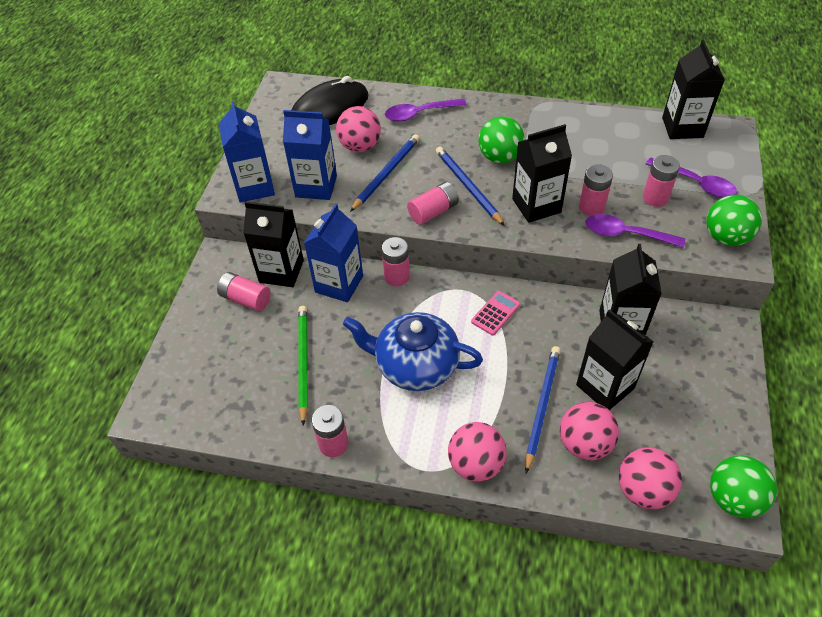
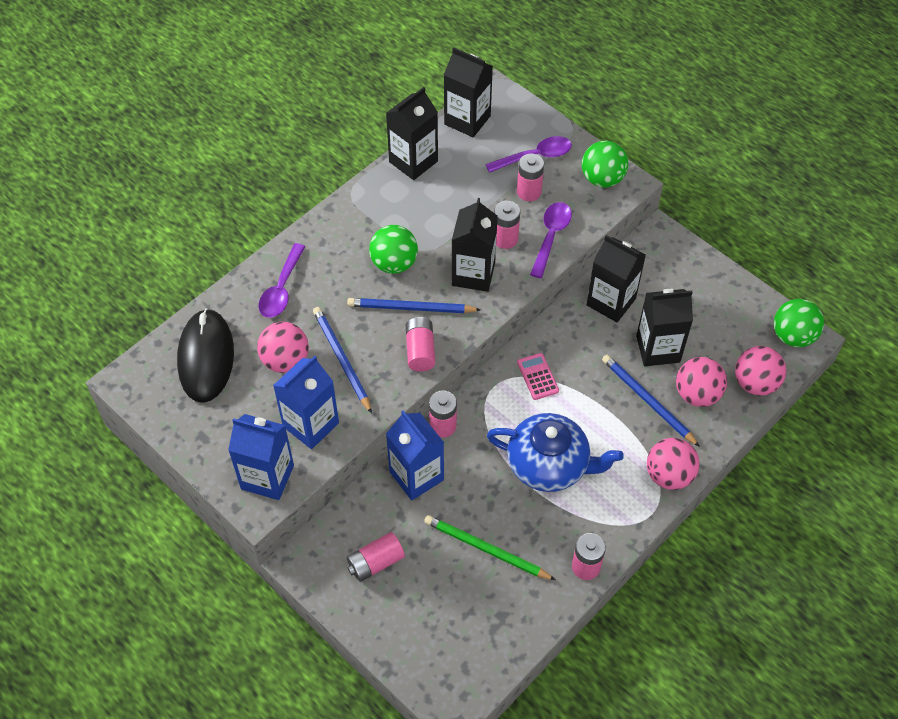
camera: 60 degrees left, 5 degrees up
(281, 271) = (363, 516): black carton -> black carton (413, 161)
(415, 365) = (549, 465): blue teapot -> blue teapot turned 120 degrees counterclockwise
(625, 234) = (551, 236): purple spoon -> purple spoon turned 150 degrees clockwise

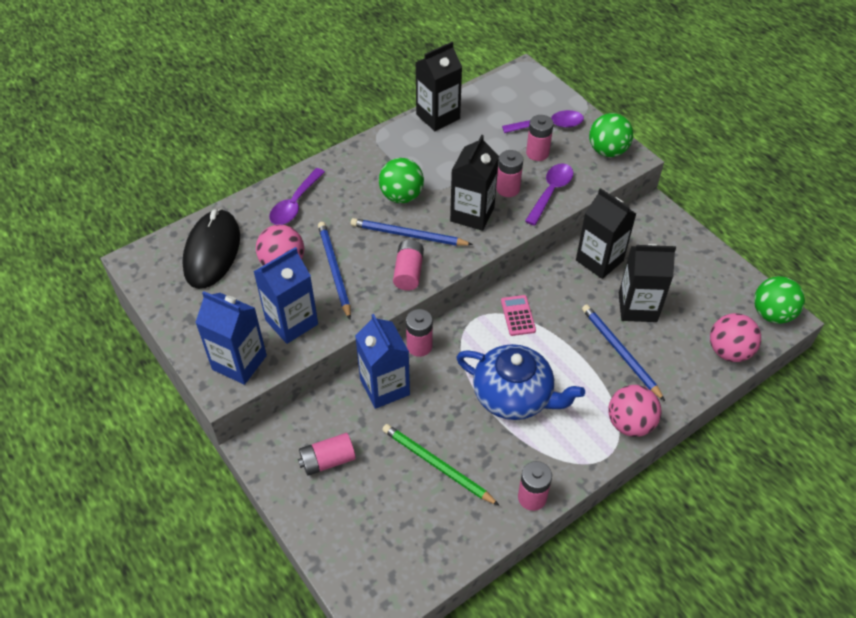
camera: 10 degrees right, 5 degrees down
(467, 120) = (493, 90): black carton -> none
(697, 394) = (669, 353): pink ball -> none

